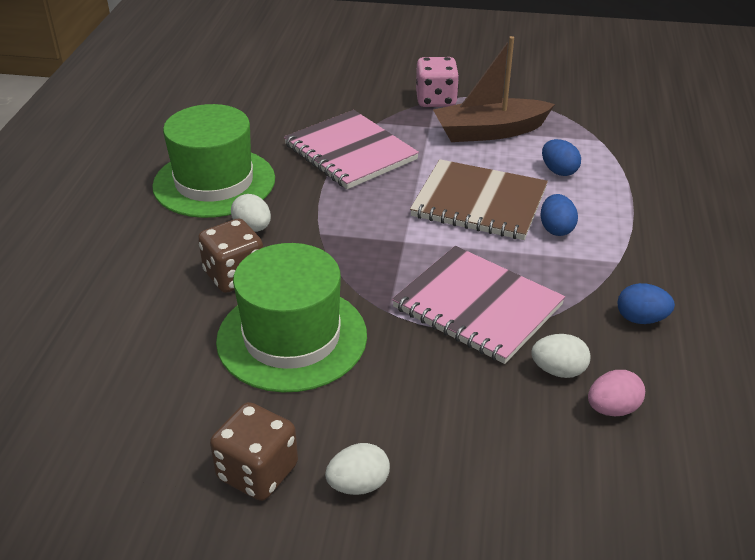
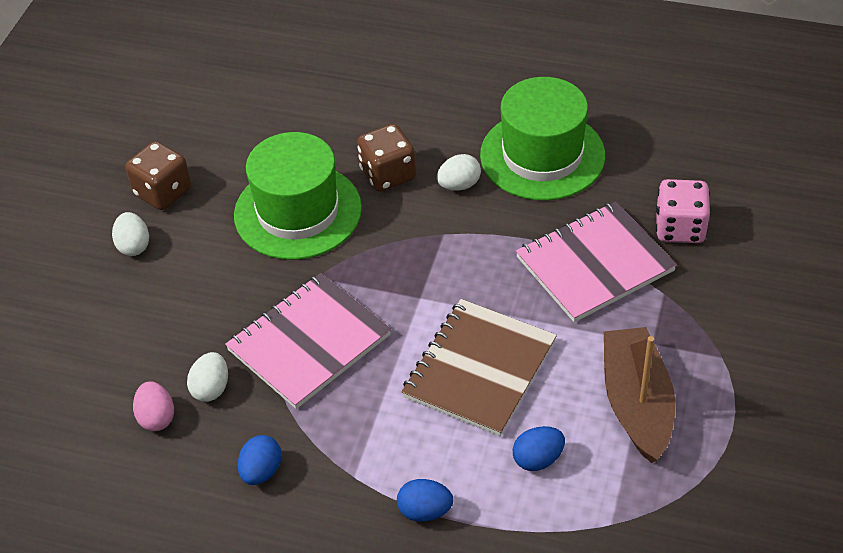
camera: 100 degrees right, 10 degrees up
(436, 100) = (721, 357): pink dice -> pink dice (680, 228)
(556, 229) = (420, 431): blue egg -> blue egg (425, 511)

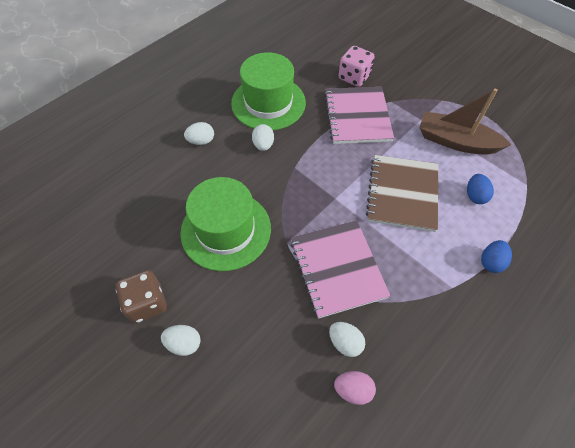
camera: 65 degrees left, 10 degrees up
(261, 471) = (428, 339): blue egg -> none
(388, 174) = (230, 173): brown dice -> none
(419, 122) = (201, 141): none -> white egg
(480, 369) = (402, 194): brown notebook -> brown notebook turned 45 degrees clockwise

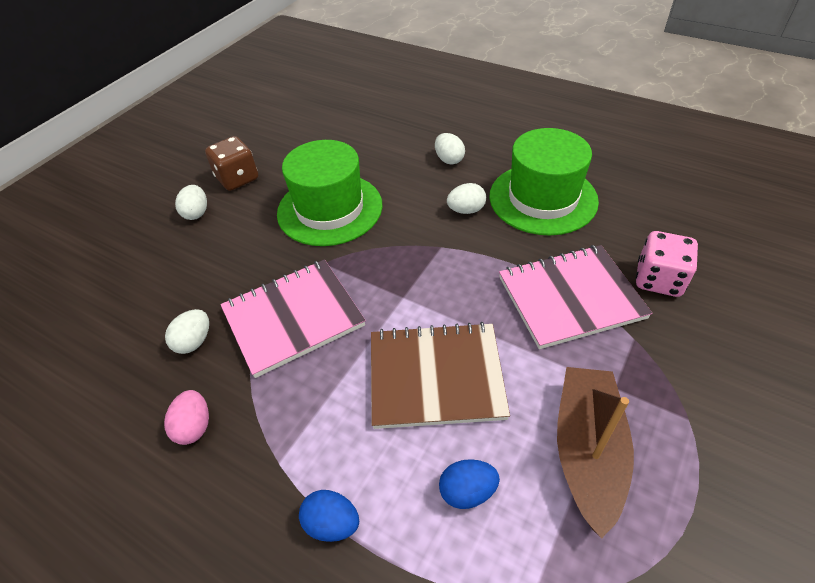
camera: 80 degrees right, 10 degrees down
(353, 389) = (137, 358): pink egg -> pink egg (194, 426)

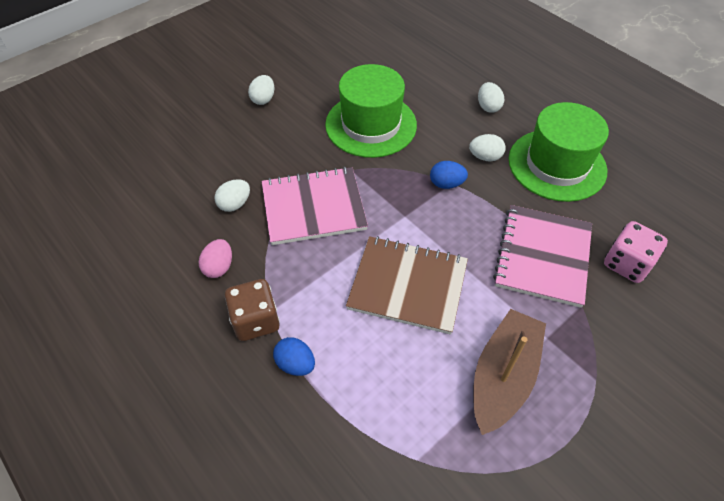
camera: 15 degrees right, 5 degrees up
(237, 178) = (304, 77): brown dice -> brown dice (255, 321)
(467, 491) = (400, 375): blue egg -> blue egg (446, 184)
(570, 297) = (543, 256): pink notebook -> pink notebook turned 75 degrees counterclockwise

